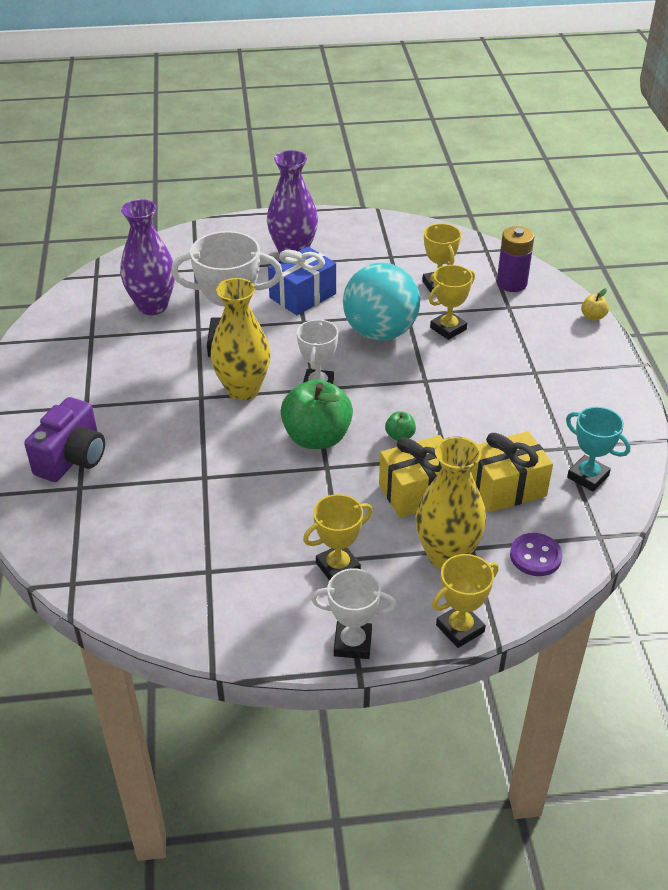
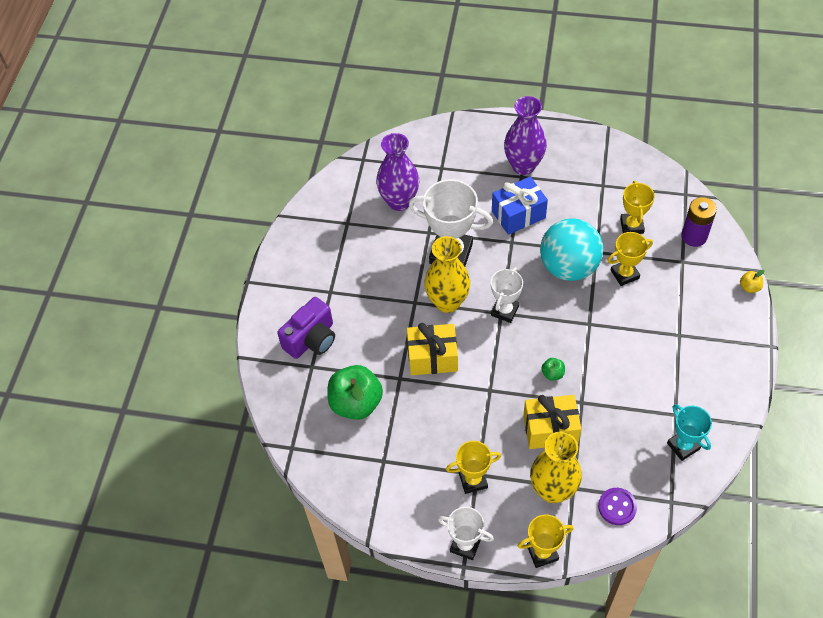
camera: 20 degrees right, 15 degrees up
(317, 438) = (490, 361): green apple -> green apple (356, 403)
(506, 487) = (617, 441): yellow gift -> yellow gift (432, 357)

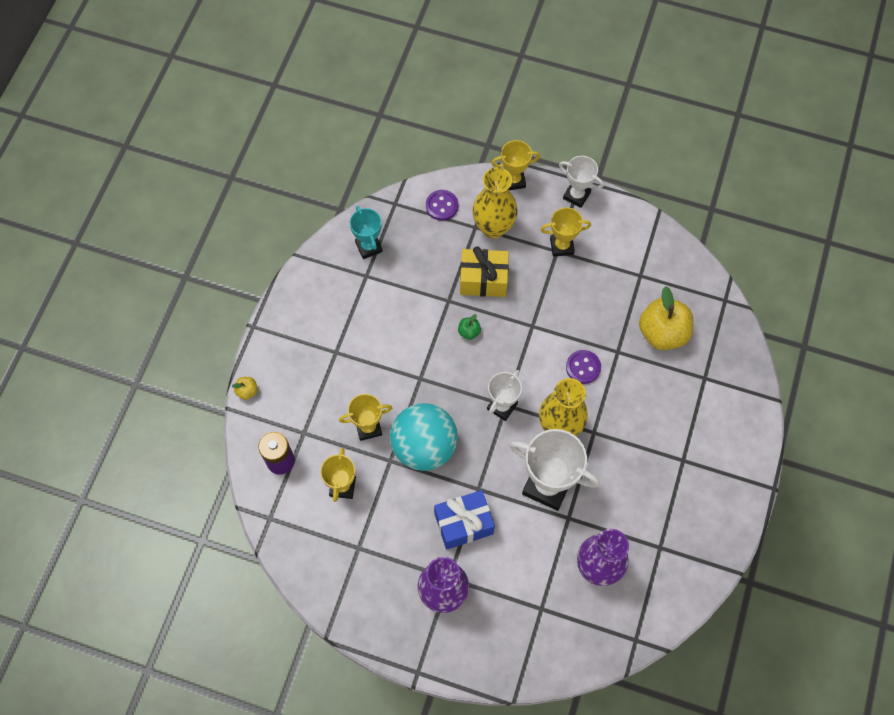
camera: 175 degrees left, 10 degrees up
(311, 339) = (704, 407): purple camera -> none
(356, 403) = (662, 333): green apple -> yellow apple
(432, 357) = (583, 367): yellow gift -> purple button

